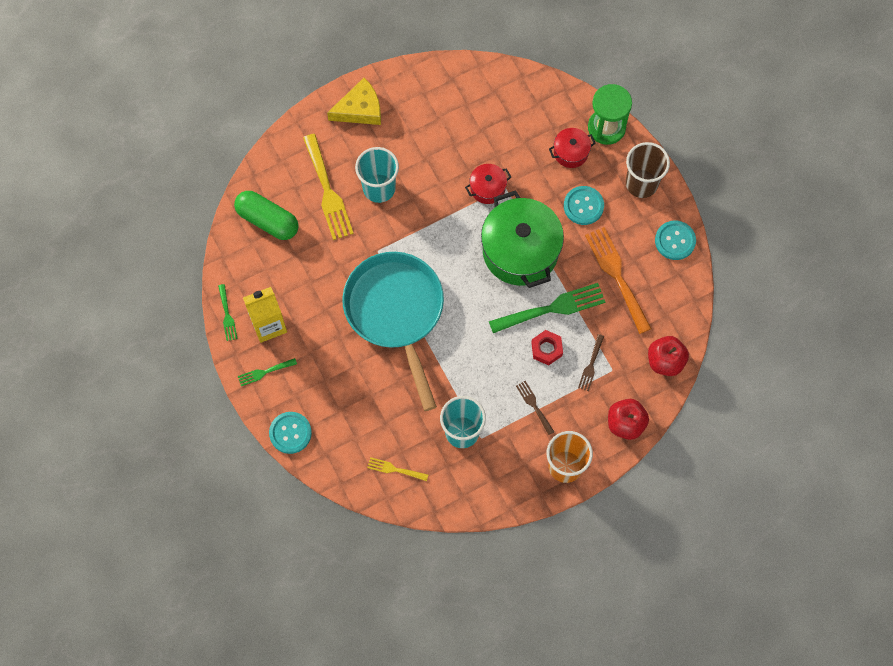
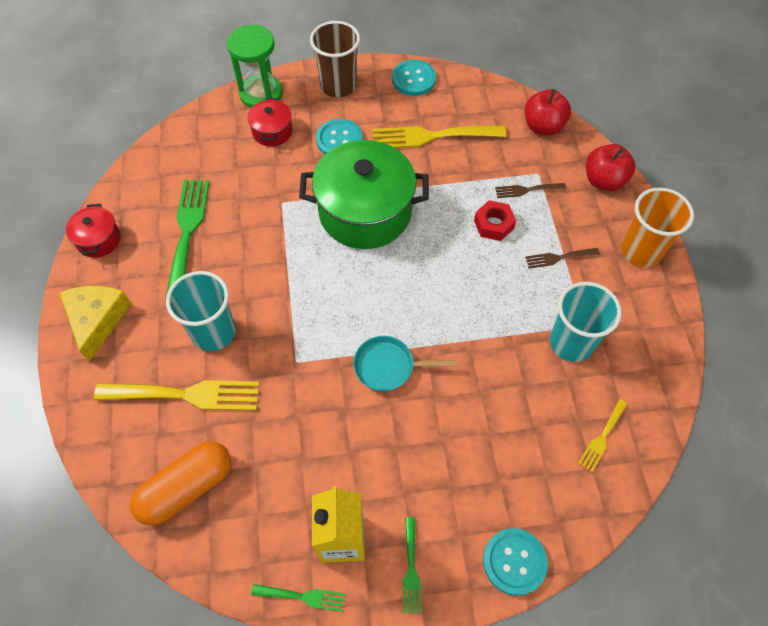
camera: 70 degrees left, 10 degrees down
(267, 220) = (186, 487): green capsule -> orange capsule
(396, 312) = (388, 366): turquoise pan -> turquoise pan, size x0.44
(487, 188) = (274, 219): red pot -> red pot (98, 240)
(552, 308) = (446, 204): green fork -> green fork (187, 232)
(591, 365) = (526, 190): brown fork -> brown fork turned 135 degrees clockwise
(616, 275) = (431, 136): orange fork -> yellow fork

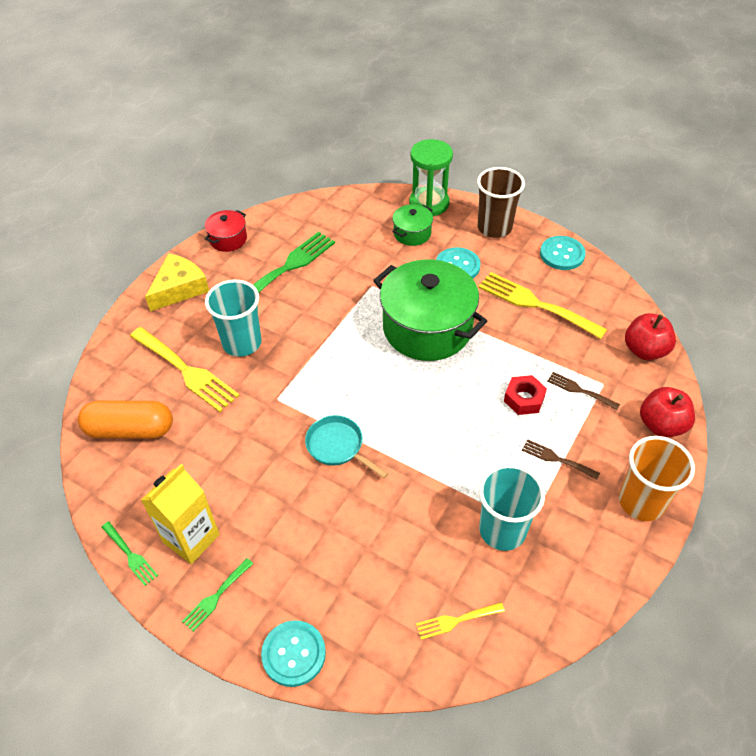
camera: 40 degrees right, 10 degrees down
(272, 131) = (412, 233): red pot -> green pot

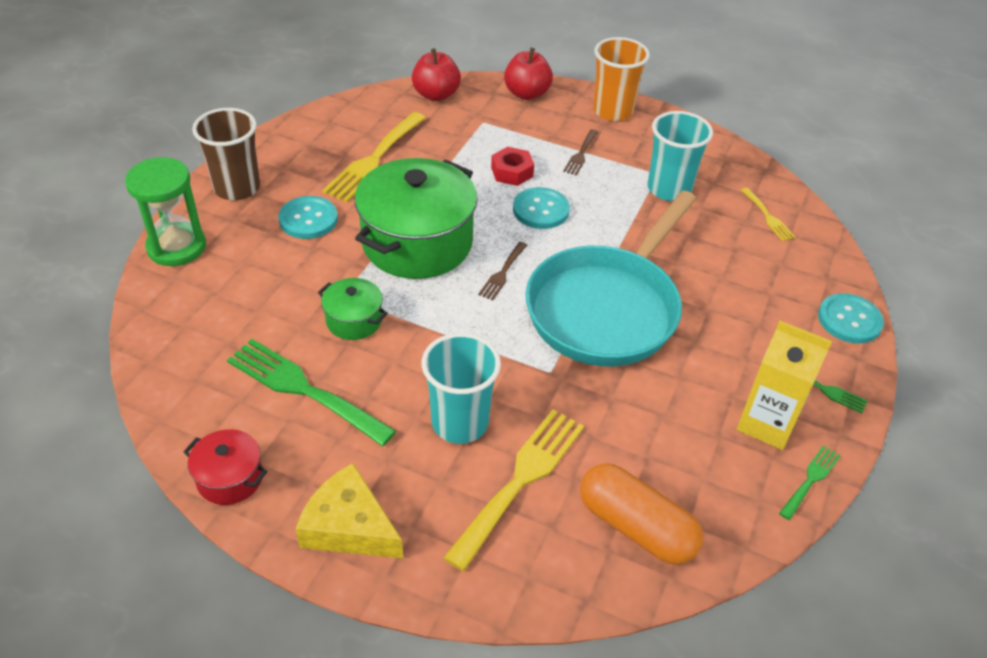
camera: 100 degrees left, 5 degrees down
(130, 429) = (636, 527): orange capsule -> orange capsule turned 45 degrees counterclockwise
(338, 447) = (607, 308): turquoise pan -> turquoise pan, size x2.28
(412, 233) = (240, 261): green pot -> green pot (354, 320)
(562, 254) = (291, 138): turquoise button -> turquoise button (541, 210)
(579, 390) = (494, 136): brown fork -> brown fork (502, 273)

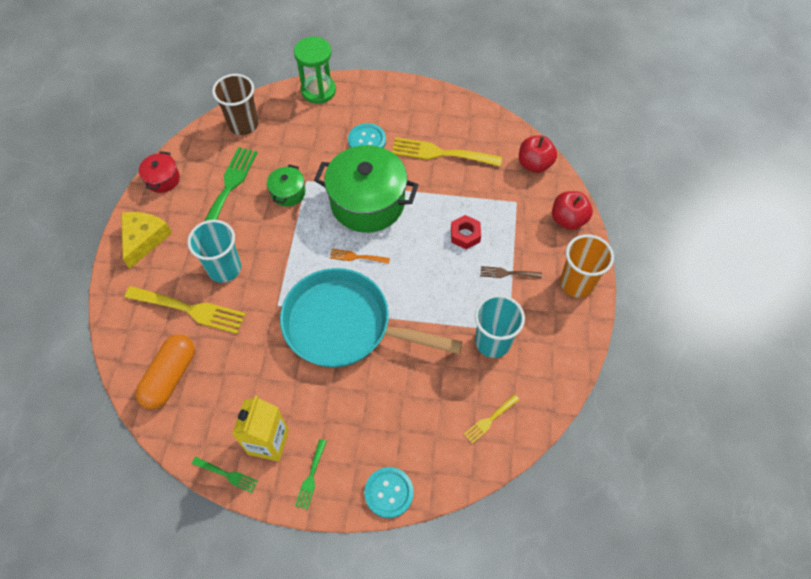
camera: 75 degrees right, 15 degrees up
(237, 188) = (381, 96): brown cup -> brown cup (243, 124)
(502, 273) = (356, 257): brown fork -> orange fork
(541, 210) = (430, 263): turquoise button -> none

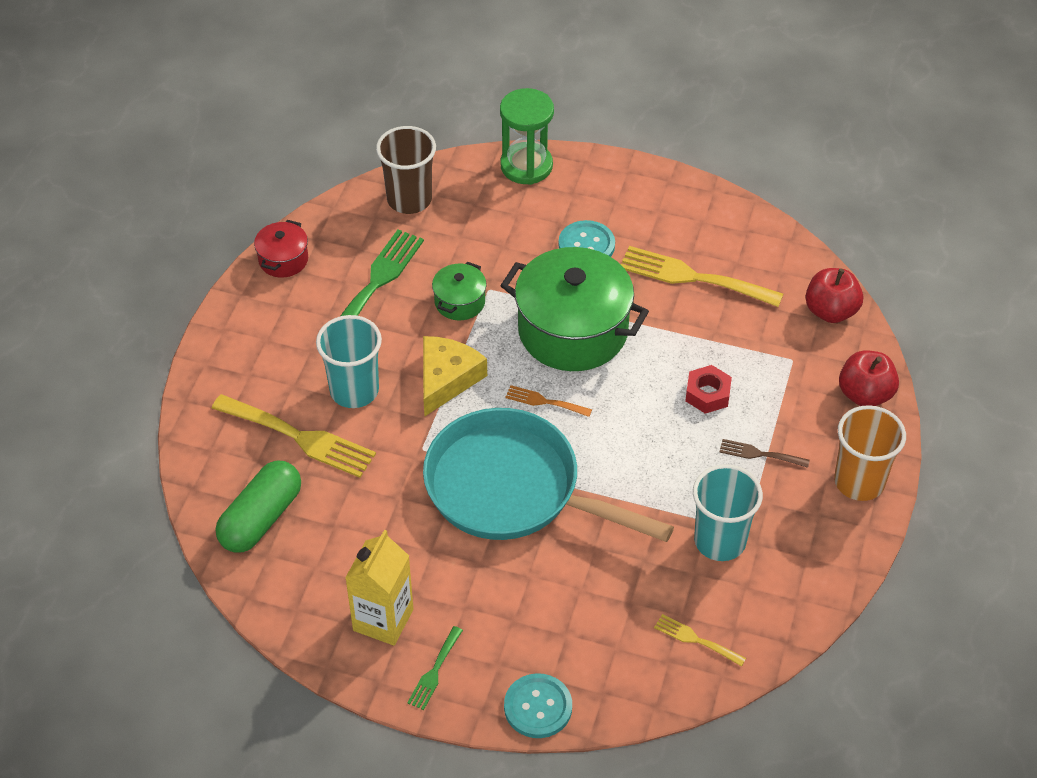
camera: 10 degrees right, 10 degrees down
(144, 239) = (247, 336): yellow cheese -> yellow cheese (447, 379)
(170, 376) = (261, 518): orange capsule -> green capsule
(227, 475) = (322, 651): green fork -> none
(490, 420) = (695, 639): yellow fork -> yellow fork turned 60 degrees clockwise

